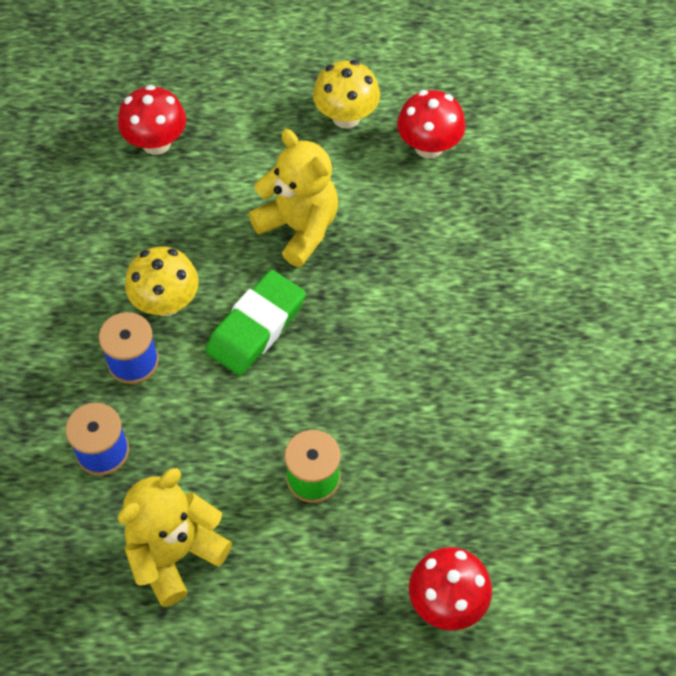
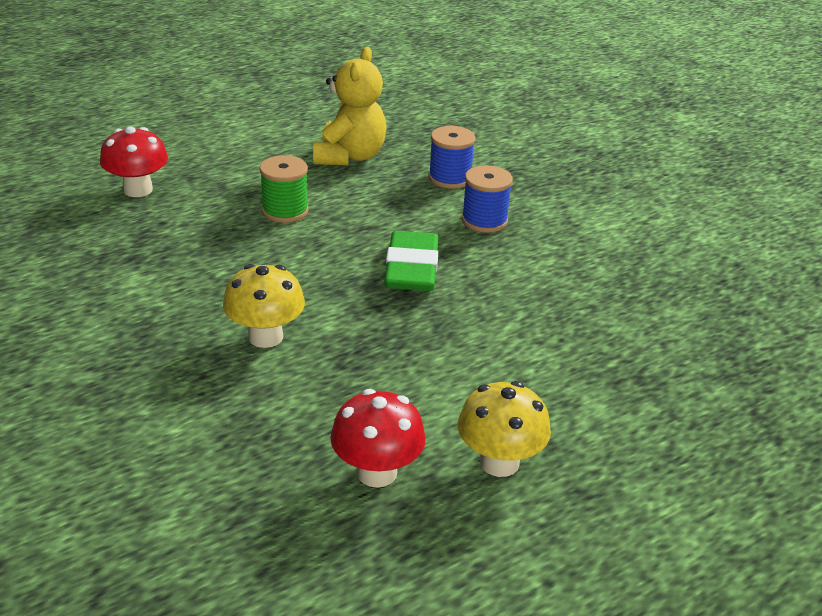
camera: 145 degrees right, 25 degrees down
(156, 143) = (655, 356): red mushroom -> none
(166, 302) = (501, 257): yellow mushroom -> yellow mushroom (265, 337)
(299, 228) = (445, 344): yellow teddy bear -> none

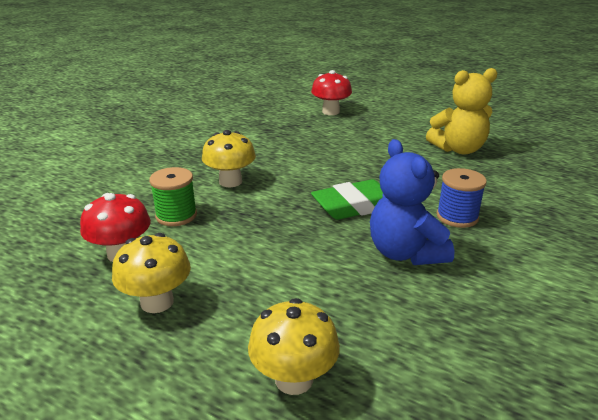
camera: 65 degrees right, 5 degrees down
(285, 211) = (365, 150): green spool -> green spool (176, 215)
(450, 178) = (493, 188): blue spool -> none
(523, 275) = (405, 253): none -> blue teddy bear
(662, 403) = (294, 379): none -> yellow mushroom

